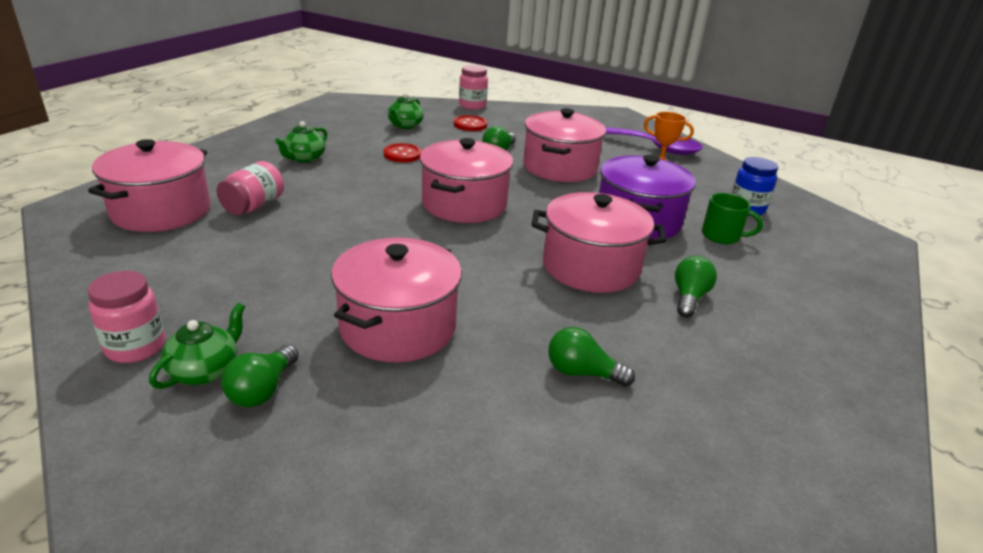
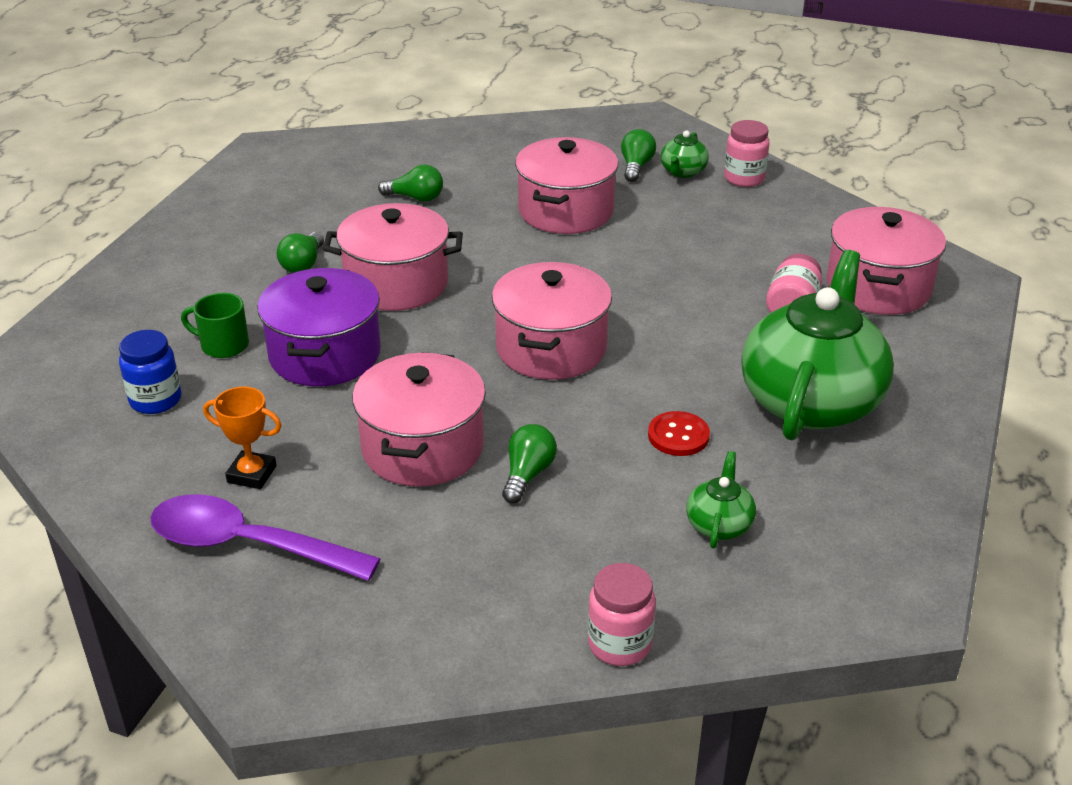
camera: 175 degrees right, 5 degrees up
(304, 158) = (811, 400): green teapot -> green teapot, size x2.38
(470, 125) = (600, 555): red button -> none

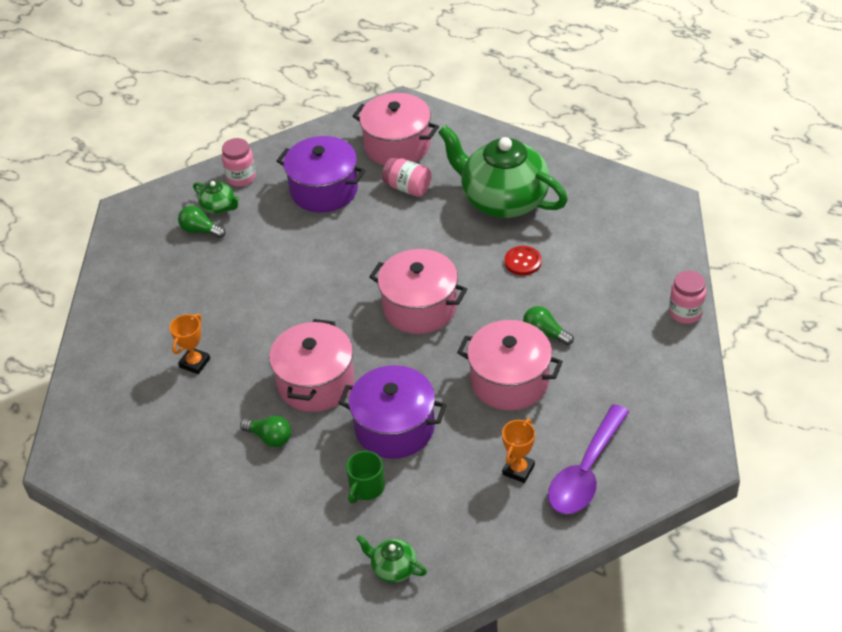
camera: 75 degrees left, 10 degrees up
(155, 400) = (424, 527): blue jar -> none
(416, 198) = (195, 363): green light bulb -> orange trophy
(566, 211) = (249, 278): pink pot -> none
(719, 524) = (601, 258): green teapot -> green teapot (393, 568)
(752, 240) = (324, 190): none -> purple pot

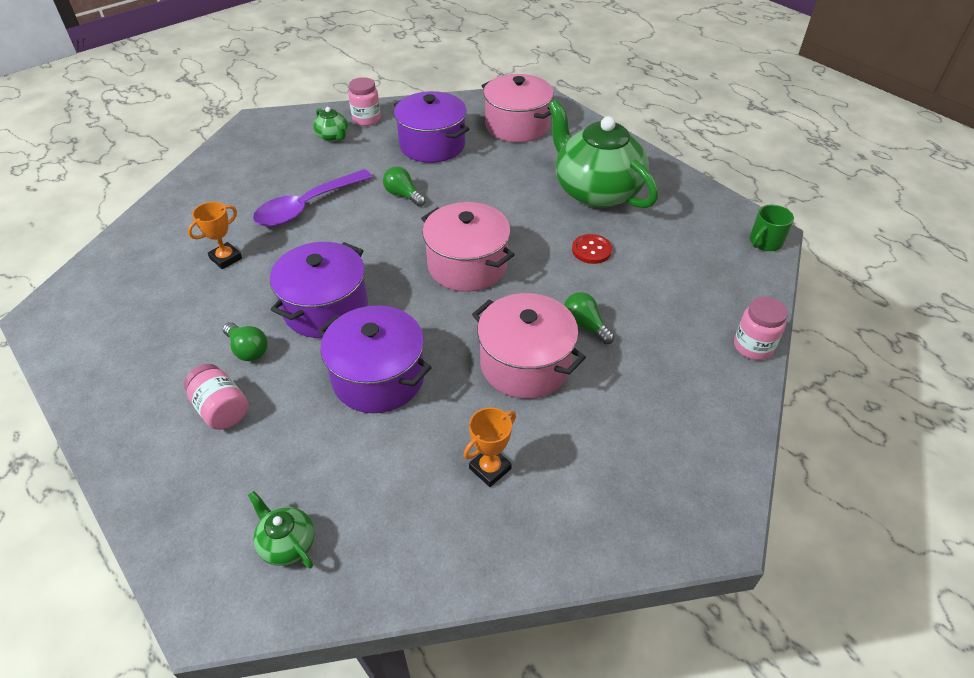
camera: 15 degrees right, 0 degrees up
(200, 230) = (305, 151): green light bulb -> green light bulb (403, 195)
(316, 382) = (326, 308): pink pot -> purple pot
(366, 488) = (312, 435): green mug -> green mug (765, 242)
(407, 188) = (509, 160): pink jar -> pink jar (221, 409)
(585, 472) = (568, 497): purple spoon -> purple spoon (307, 207)

